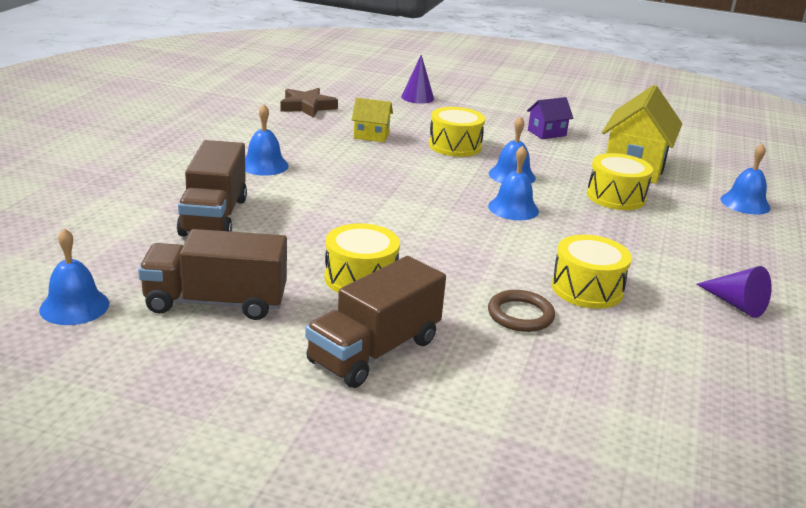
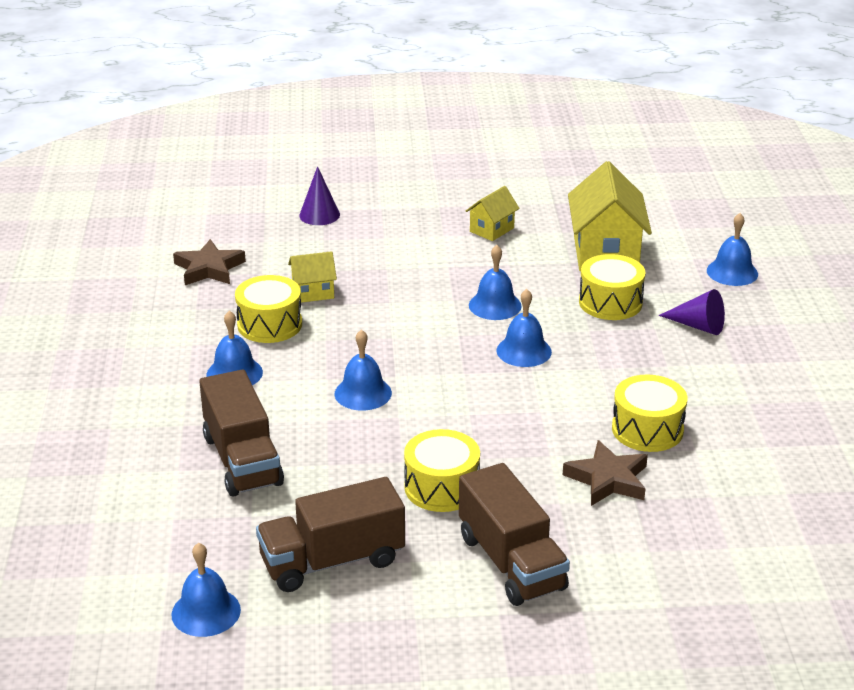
camera: 20 degrees left, 5 degrees up
(352, 201) = (363, 393): none -> blue bell
(374, 351) = (511, 562): brown truck -> brown truck turned 45 degrees counterclockwise
(455, 146) = (410, 280): yellow drum -> yellow drum (270, 324)
(520, 315) = (608, 479): brown ring -> brown star
(547, 133) = (492, 230): purple house -> yellow house
(736, 304) = (779, 403): purple cone -> purple cone (698, 326)

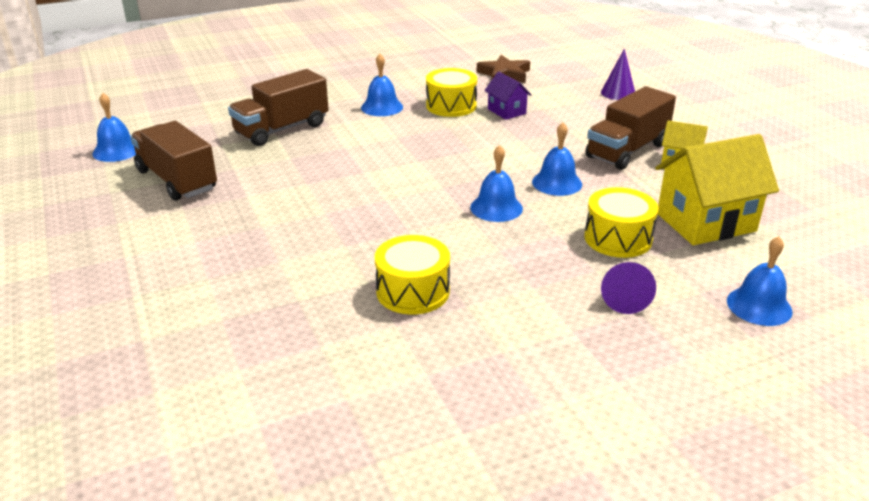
camera: 70 degrees right, 0 degrees up
(313, 292) = (506, 111): yellow house -> purple house
(363, 393) = (386, 153): blue bell -> none
(441, 487) = (279, 205): yellow drum -> none
(511, 562) = (190, 251): brown truck -> brown truck (627, 151)
(608, 479) = (322, 281): brown star -> none

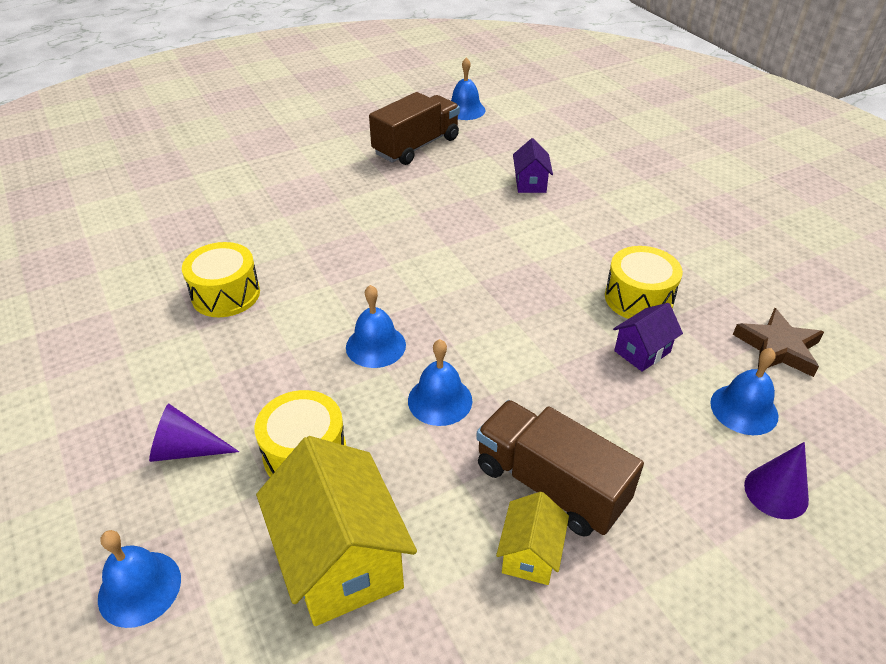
camera: 85 degrees right, 10 degrees up
(282, 129) = (530, 183): brown truck -> purple house
(382, 107) = (611, 242): blue bell -> blue bell (744, 409)

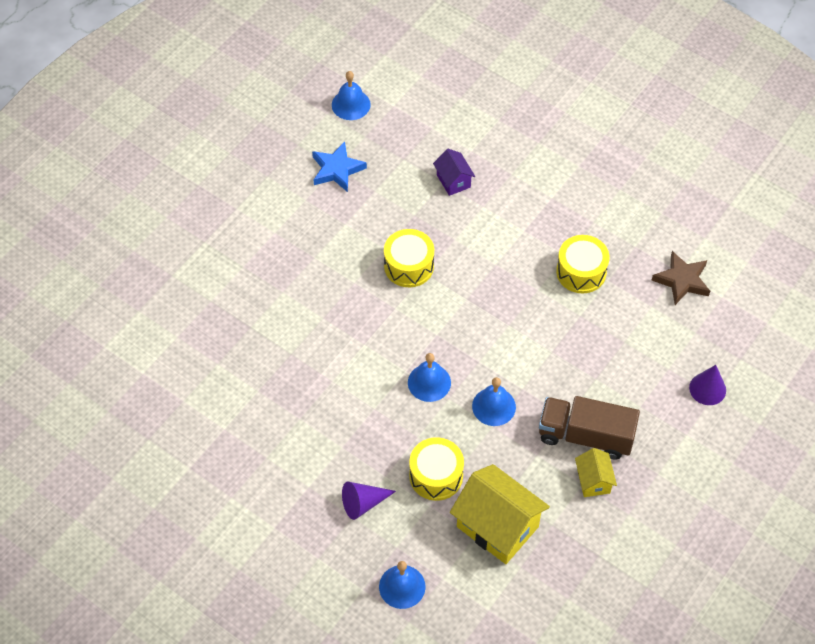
camera: 25 degrees left, 15 degrees up
(226, 294) = (296, 382): yellow drum -> yellow drum (409, 266)
(416, 146) = (337, 170): brown truck -> blue star
(642, 351) = (600, 318): purple house -> none
(744, 409) = (675, 338): blue bell -> none

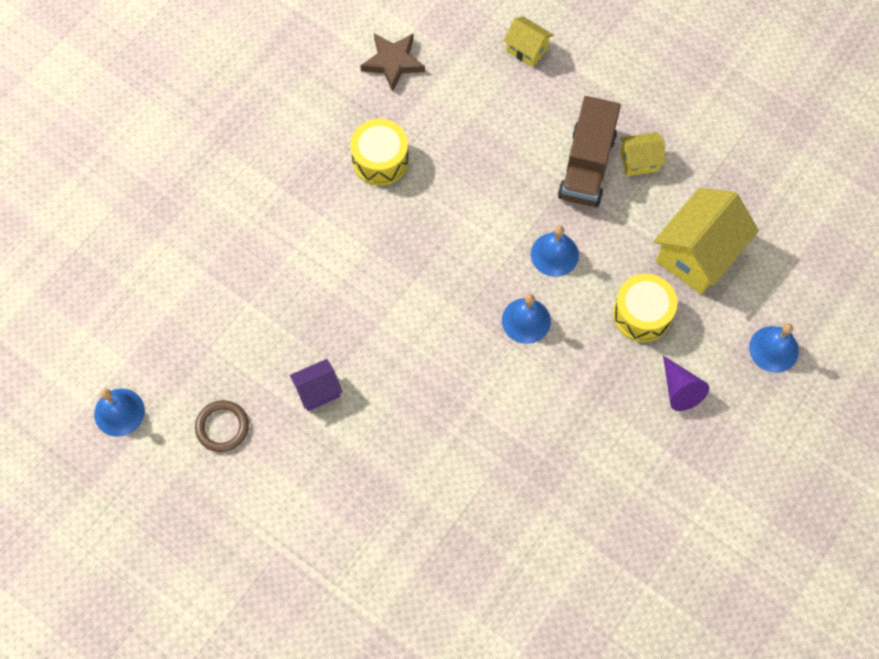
camera: 90 degrees left, 10 degrees up
(337, 170) = (222, 427): blue star -> brown ring
(409, 266) = (369, 342): yellow drum -> none
(453, 181) = (247, 291): purple house -> purple house (318, 391)
(707, 389) = (527, 49): purple cone -> yellow house

